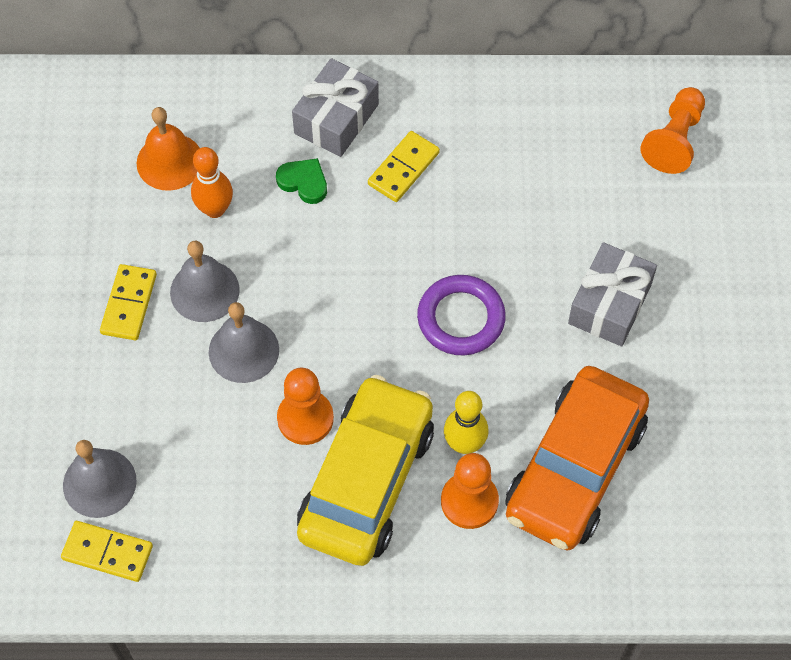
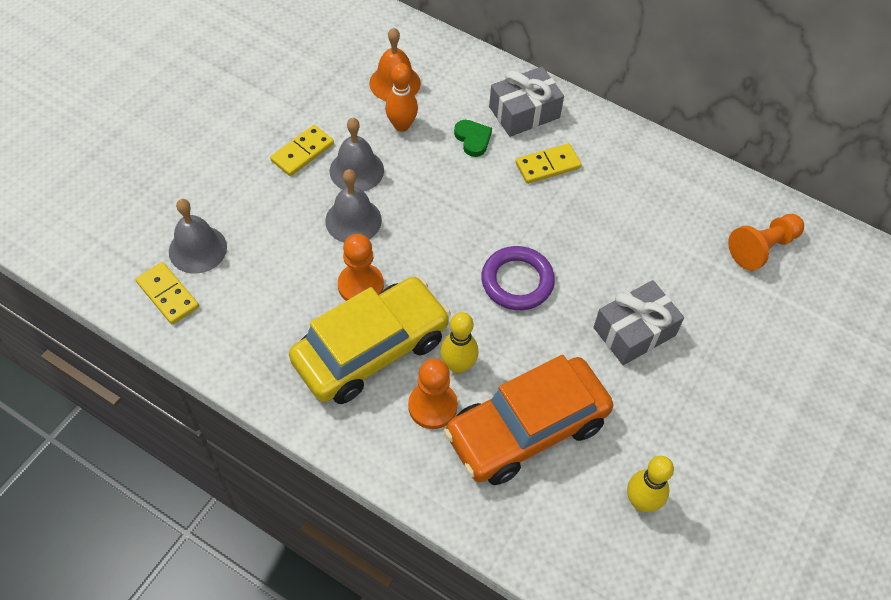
camera: 30 degrees right, 5 degrees down
(725, 473) = (641, 501): none -> yellow bowling pin

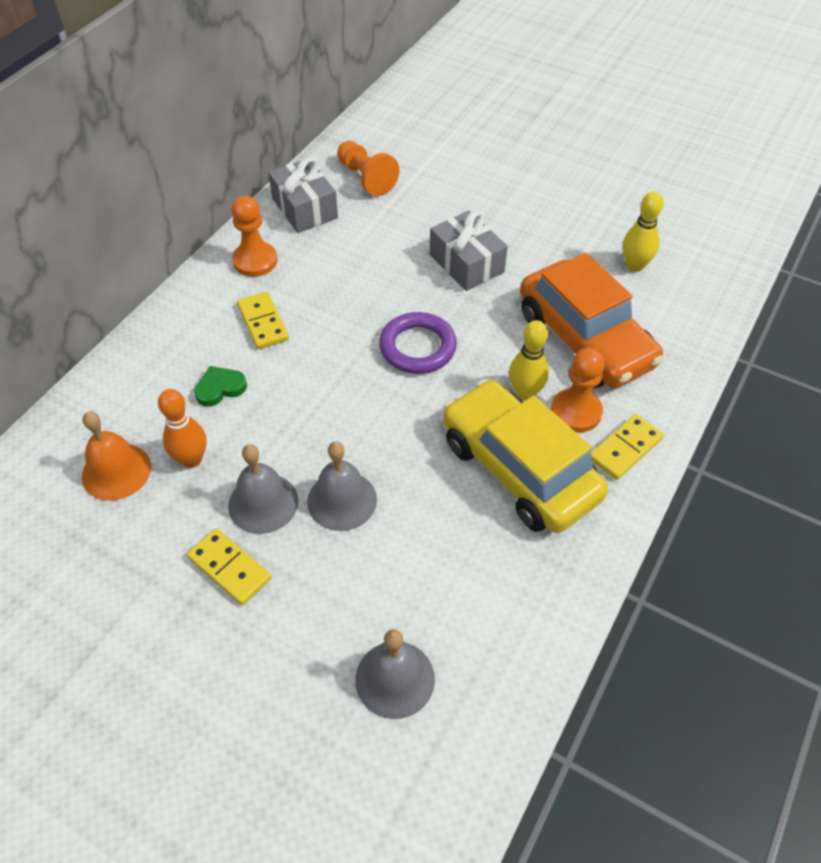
camera: 90 degrees left, 5 degrees down
(167, 295) = (472, 705): yellow domino -> yellow domino (625, 449)
(360, 285) = (436, 485): orange pawn -> orange pawn (255, 261)
(524, 112) = (183, 342): grey gift -> grey gift (305, 208)

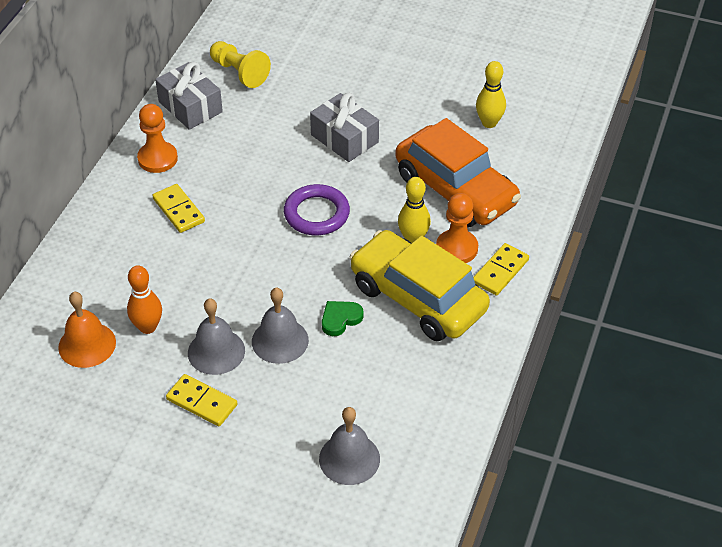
camera: 10 degrees left, 5 degrees down
(220, 388) = (156, 268): green heart -> green heart (340, 319)
(366, 178) = (239, 73): orange pawn -> yellow pawn

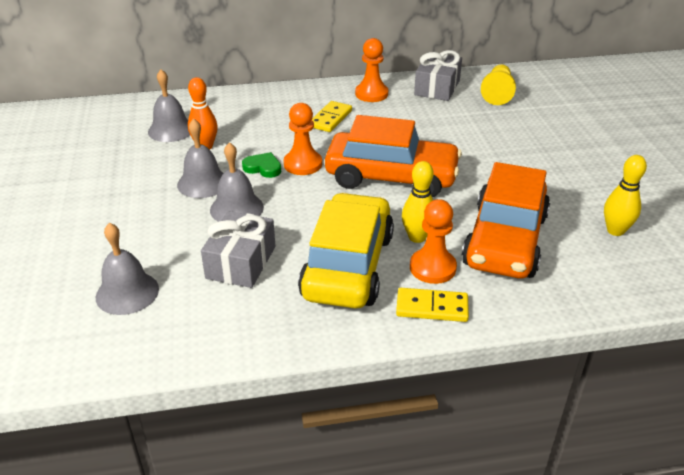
camera: 60 degrees right, 10 degrees down
(87, 344) = (171, 130): orange bell -> grey bell
(202, 402) = (146, 195): yellow domino -> none
(244, 265) = (303, 164): none -> orange pawn
(316, 214) = (391, 177): purple ring -> orange car
(340, 319) = (285, 230): green heart -> green heart (263, 168)
(344, 138) = (491, 161): grey gift -> grey gift (241, 262)

